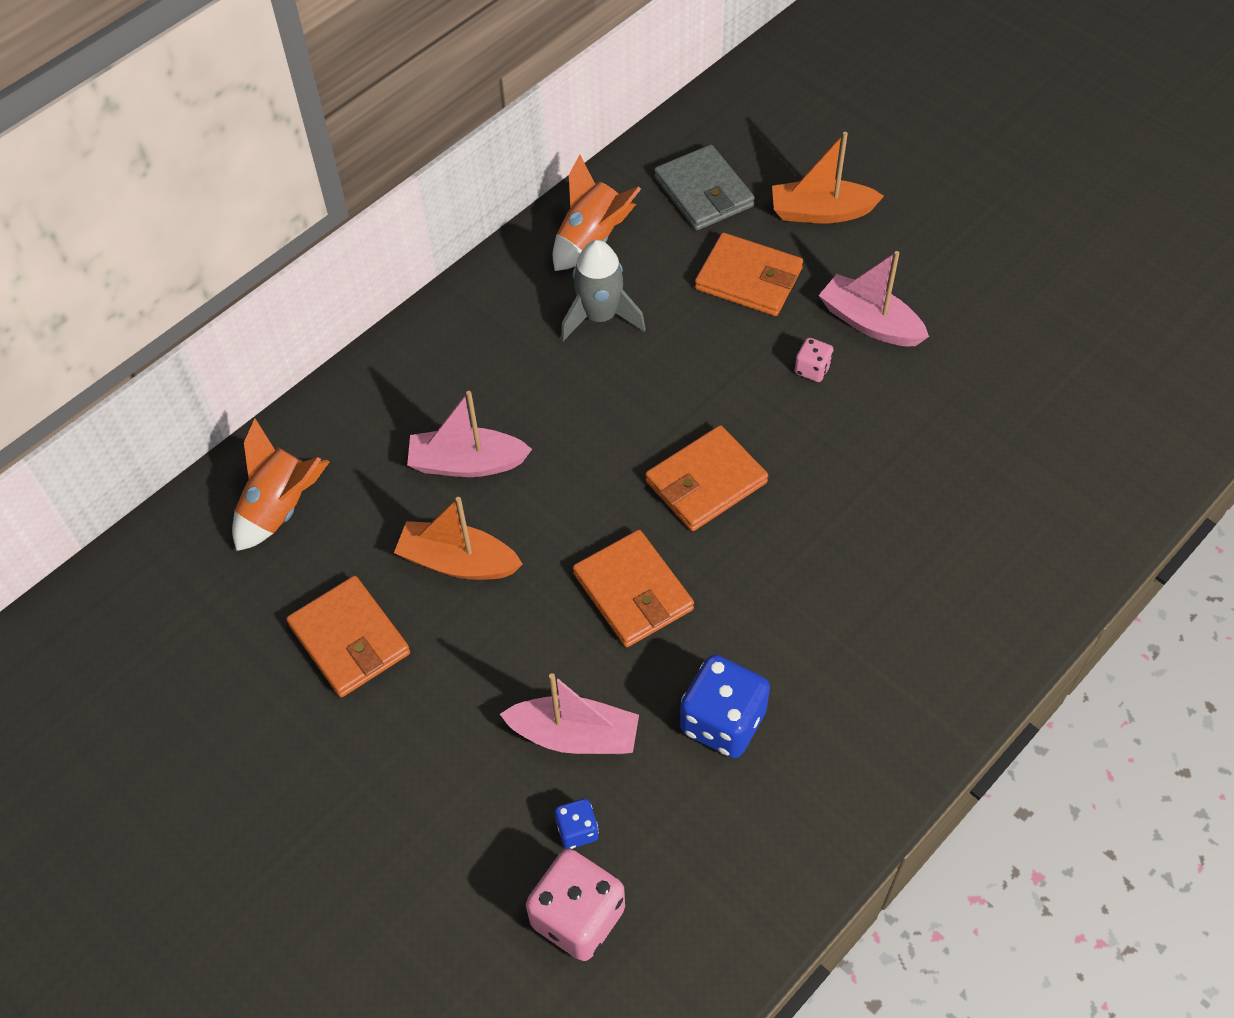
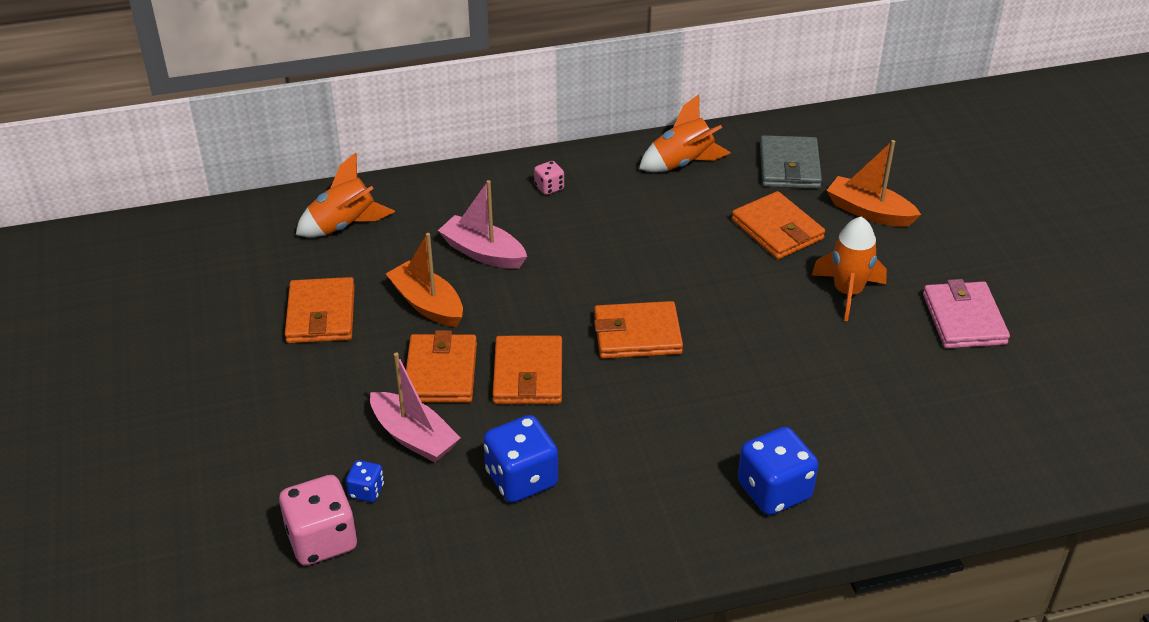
camera: 30 degrees right, 15 degrees down
(540, 640) = (441, 372): none -> orange wallet
(600, 316) = (649, 208): grey rocket -> none
(812, 369) = (777, 302): pink dice -> pink dice (549, 187)
(870, 322) = (847, 292): pink boat -> orange rocket
(967, 594) = (774, 491): none -> blue dice
(996, 299) = (964, 319): none -> pink wallet

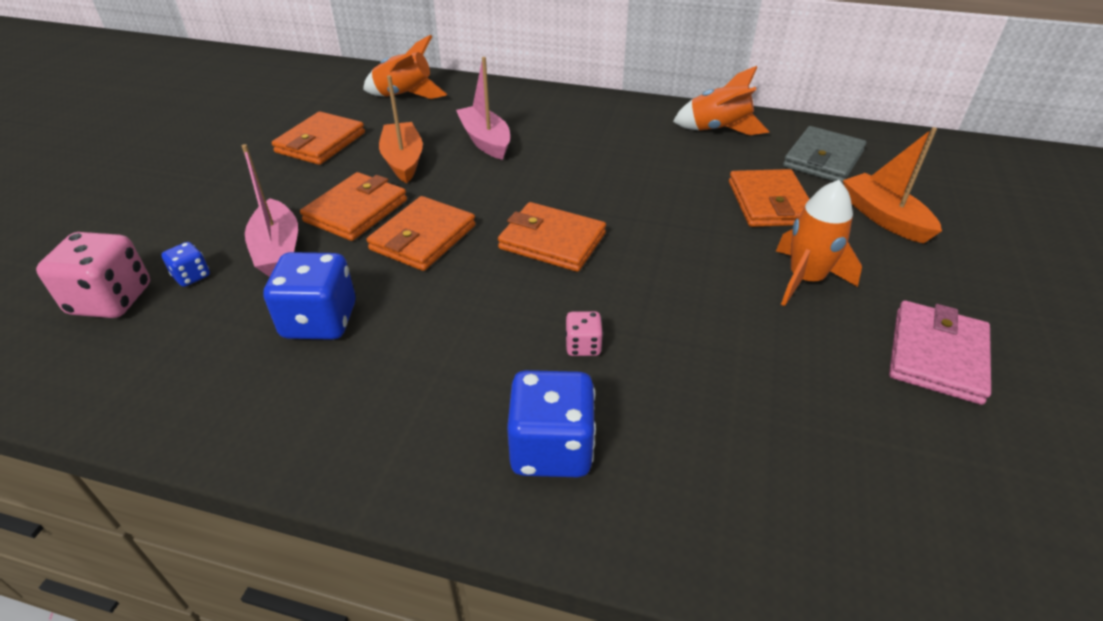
camera: 30 degrees right, 0 degrees up
(549, 187) = (585, 115): pink dice -> pink dice (583, 346)

